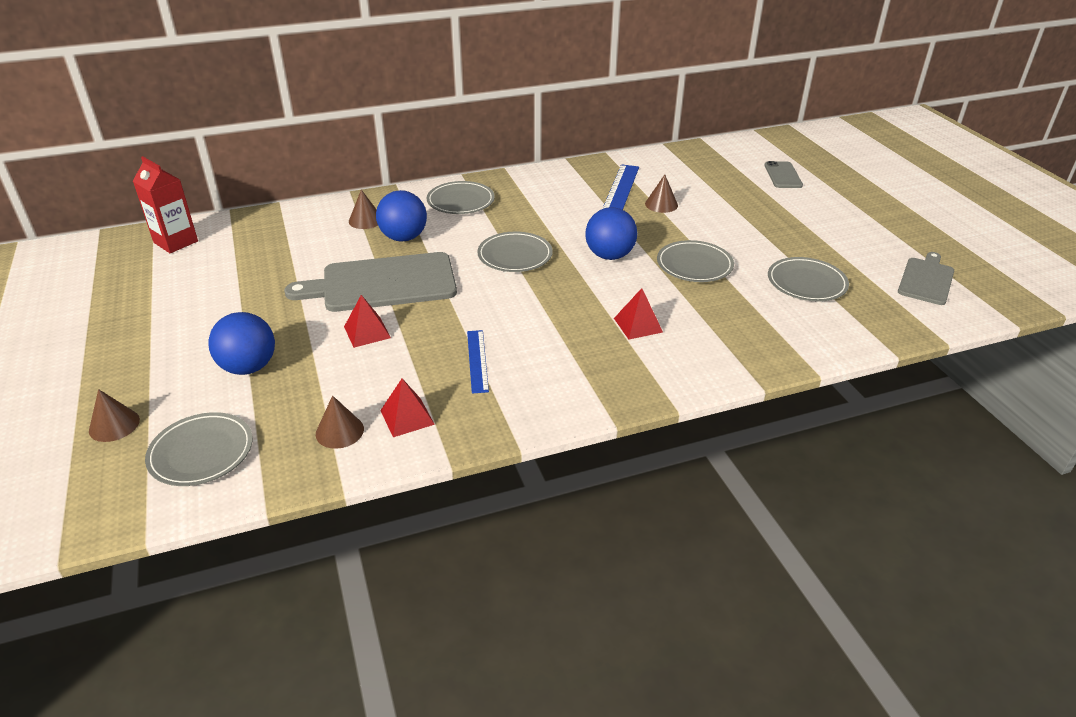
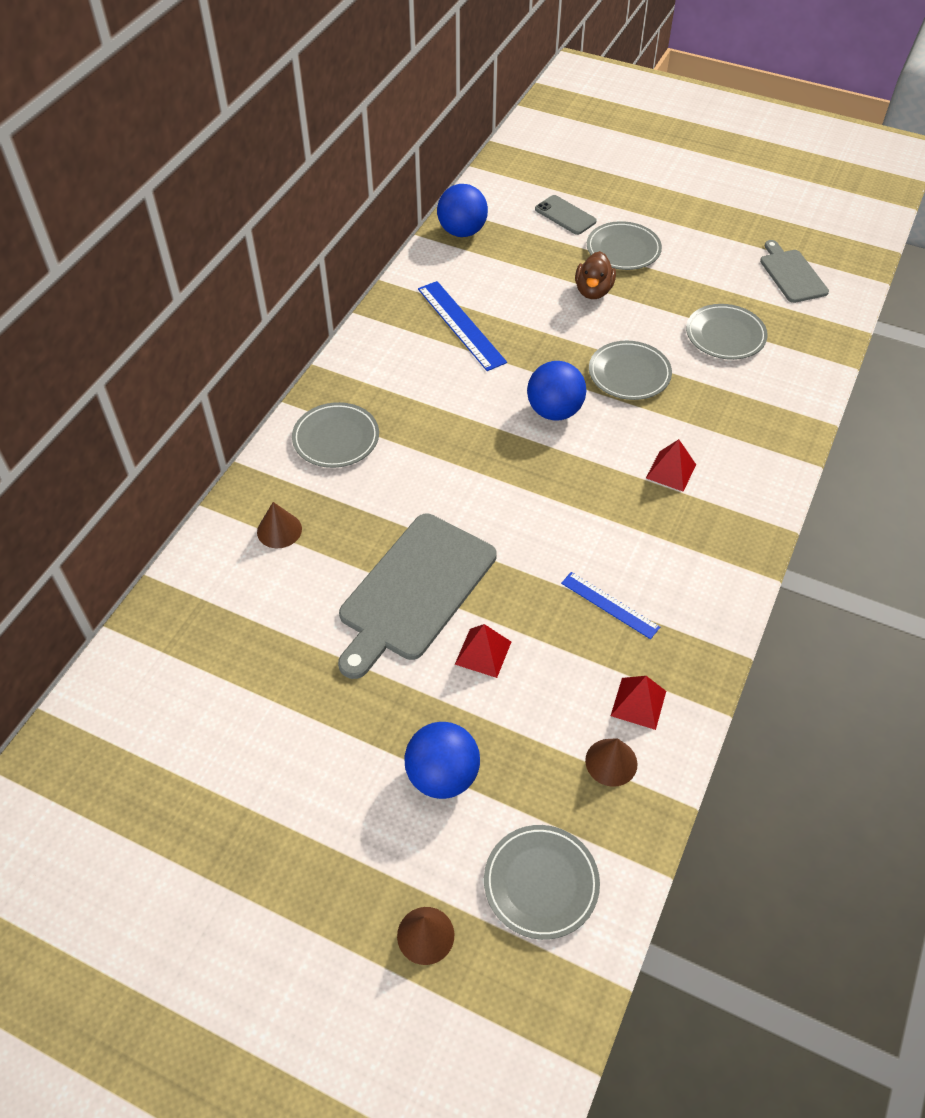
camera: 45 degrees left, 15 degrees up
(176, 242) = (119, 712): red carton -> none
(403, 237) = (350, 523): blue ball -> blue ball (462, 231)
(515, 255) = (480, 469): grey plate -> grey plate (623, 249)
(661, 204) = (516, 318): brown cone -> none
(739, 216) = (593, 291): none -> brown duck

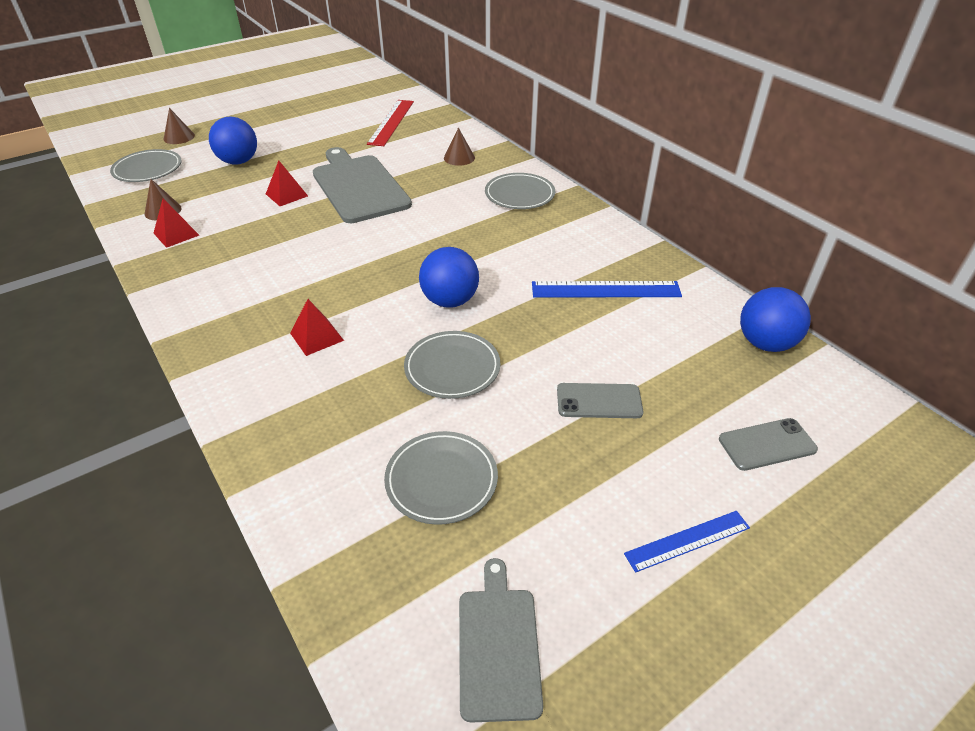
camera: 120 degrees right, 10 degrees down
(211, 663) = (391, 122): none -> red ruler
(593, 291) = (599, 401): brown duck -> grey phone
(609, 605) = (250, 252): blue ruler -> blue ruler (687, 540)
(623, 249) = (665, 467): grey plate -> none
(792, 274) = (498, 646): grey cutting board -> grey cutting board turned 105 degrees counterclockwise

